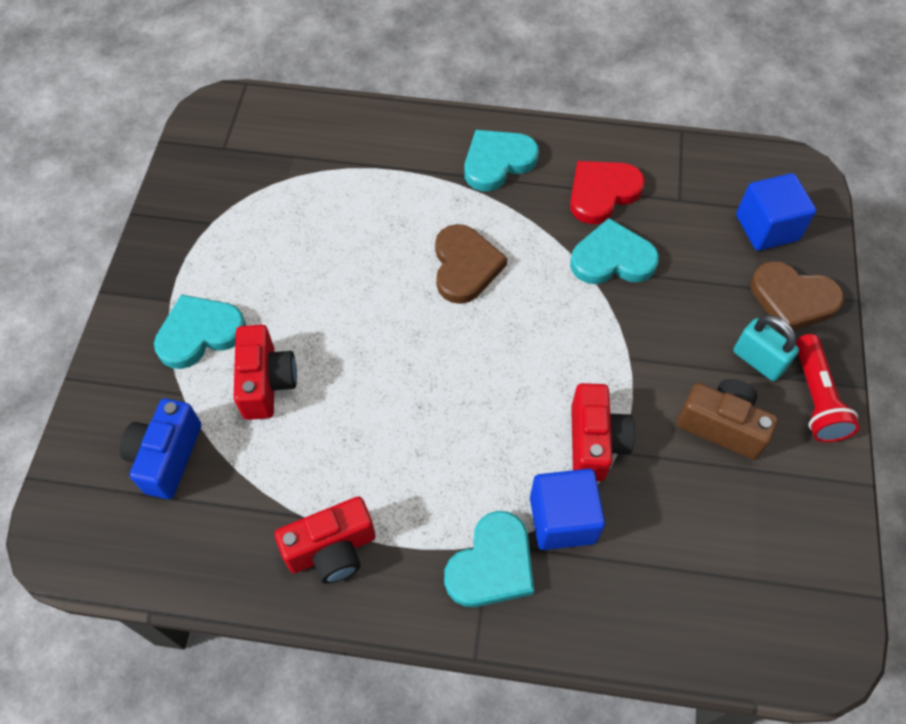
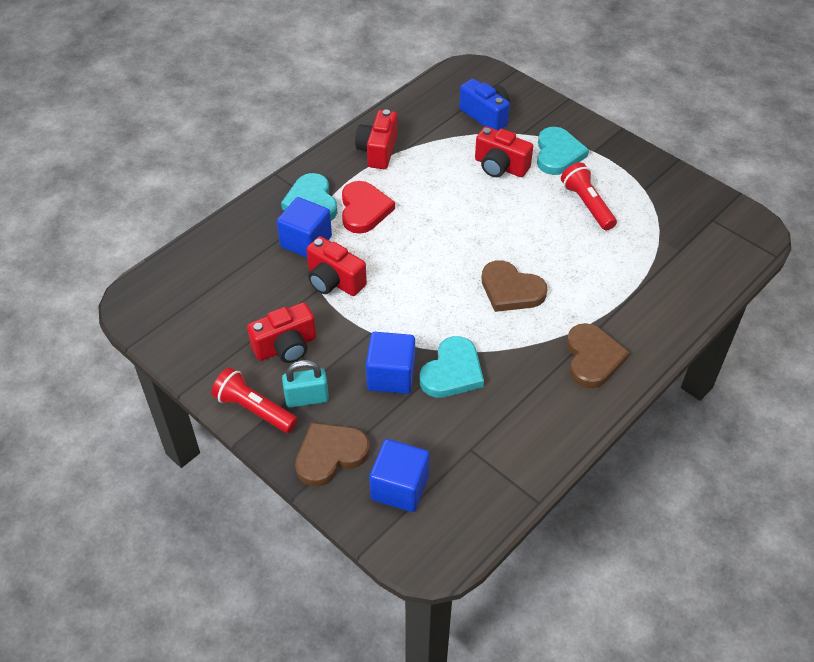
camera: 125 degrees right, 10 degrees down
(277, 262) = (587, 205): none -> red flashlight
(497, 162) = (592, 358): turquoise heart -> brown heart
(602, 193) = (515, 403): red heart -> red heart (364, 210)
(664, 306) = (391, 375): none -> blue cube
(721, 426) = (286, 347): brown camera -> red camera

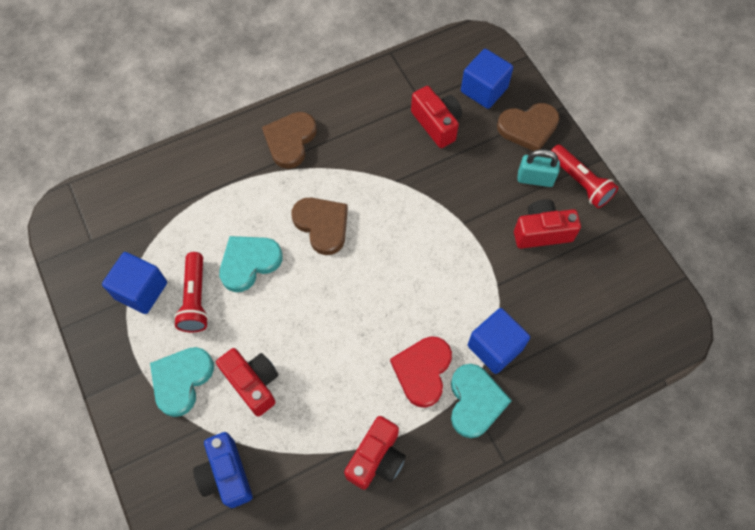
camera: 160 degrees left, 15 degrees up
(334, 281) = (480, 289): red camera -> red camera (437, 124)
(391, 375) = (460, 177): blue cube -> blue cube (141, 290)
(452, 372) = (408, 165): turquoise heart -> turquoise heart (249, 263)

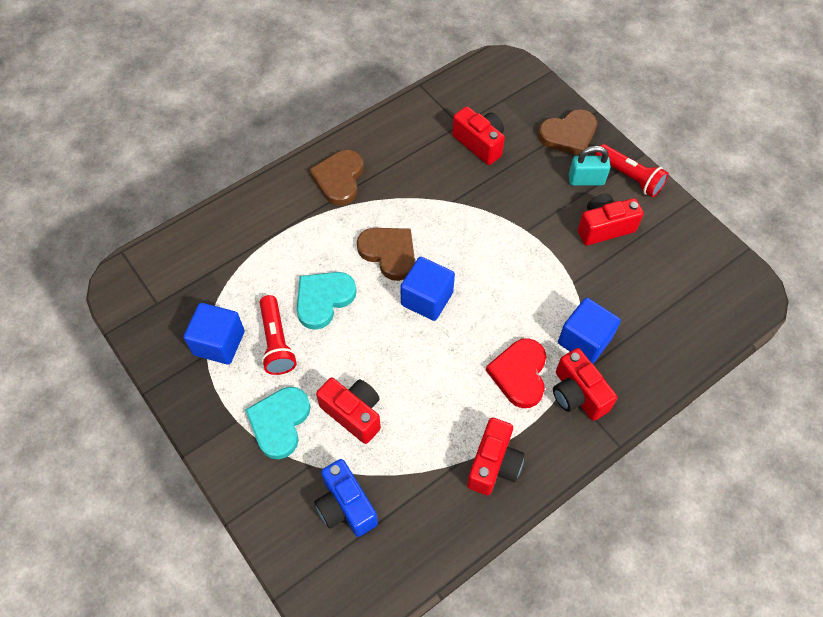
camera: 10 degrees left, 5 degrees down
(475, 401) = (577, 394): turquoise heart -> red camera
(484, 90) = (518, 106): blue cube -> blue cube (427, 298)

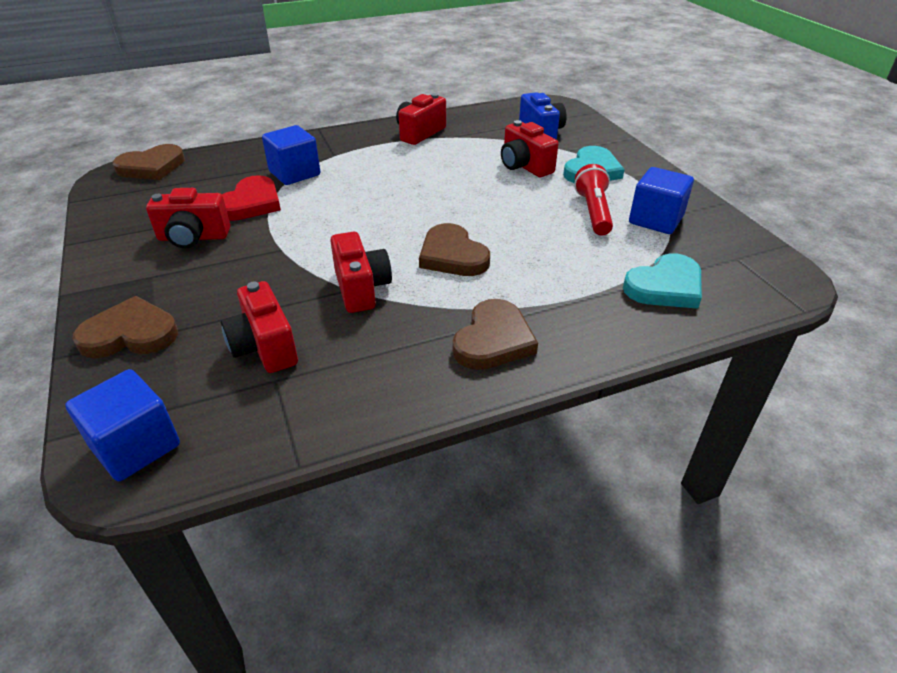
camera: 165 degrees left, 20 degrees down
(323, 299) = (539, 232): turquoise heart -> turquoise heart (665, 286)
(427, 298) = (426, 217): blue cube -> blue cube (136, 446)
(519, 374) = (368, 165): red heart -> red heart (251, 203)
(577, 394) = (328, 151): red camera -> red camera (361, 288)
(586, 180) = (165, 281): turquoise padlock -> none
(629, 177) = (110, 274): red flashlight -> none
(732, 318) = (152, 167): none -> brown heart

